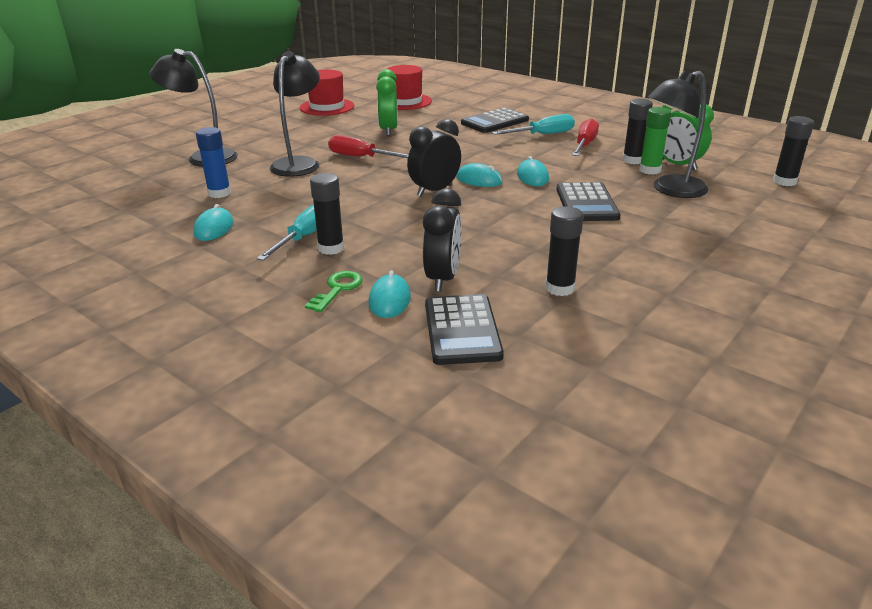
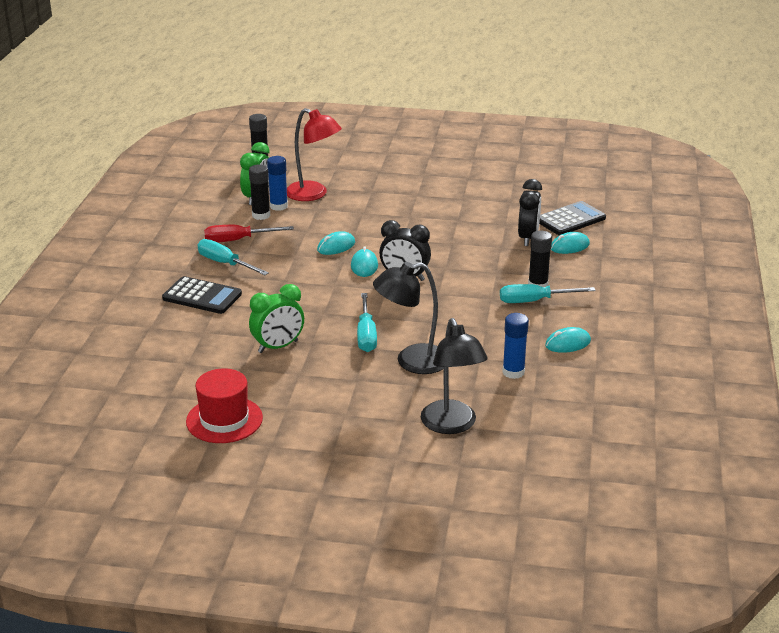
camera: 120 degrees left, 0 degrees up
(337, 289) = (579, 265): green key -> none
(361, 157) = (366, 335): red screwdriver -> turquoise screwdriver
(405, 102) = (164, 371): red hat -> none
(443, 279) = (528, 238): black clock -> black clock turned 120 degrees clockwise
(560, 288) = (497, 204): black glue stick -> none
(586, 203) = (368, 218): black calculator -> none
(650, 170) = (278, 206): green glue stick -> blue glue stick
(671, 190) = (313, 194): black lamp -> red lamp

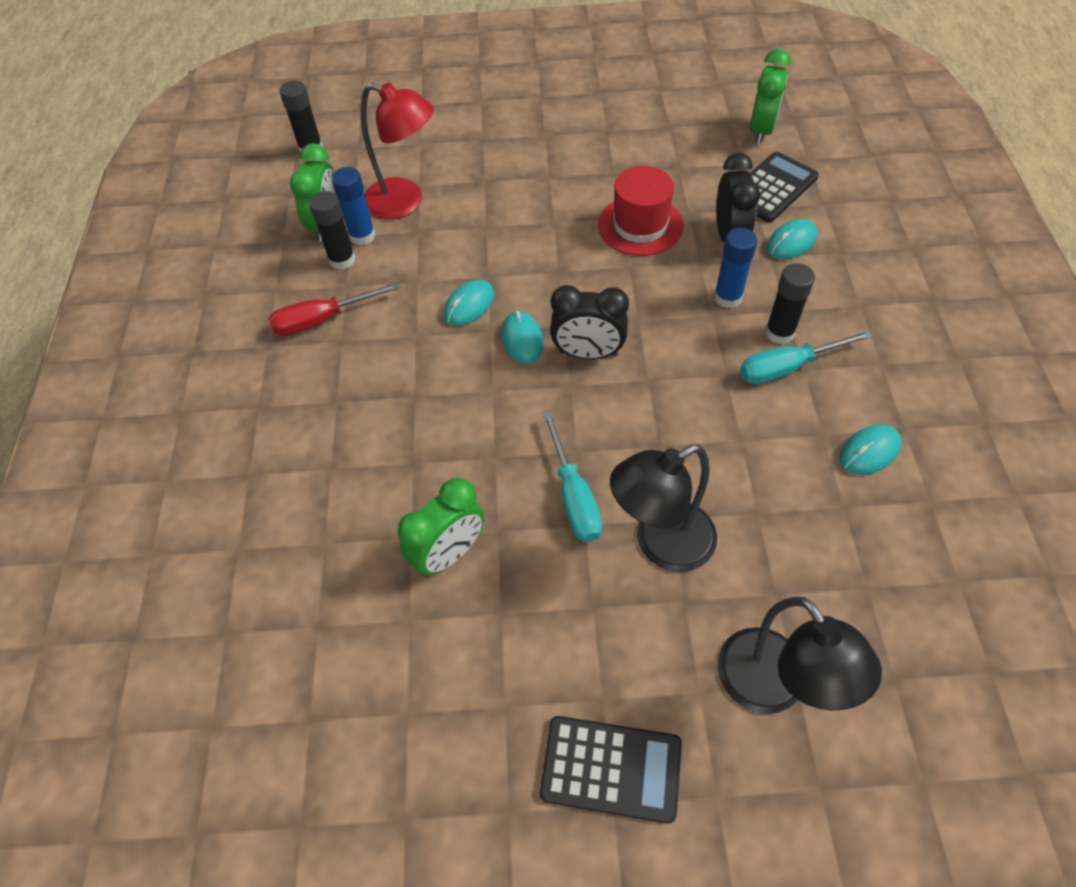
camera: 10 degrees left, 25 degrees up
(202, 296) = (301, 458): black calculator -> black calculator (611, 769)
(224, 420) = (414, 761): red hat -> red hat (640, 225)
(225, 264) = (317, 376): turquoise screwdriver -> none
(513, 372) = (817, 536): blue glue stick -> blue glue stick (728, 297)
(579, 191) = (761, 130): none -> green clock

